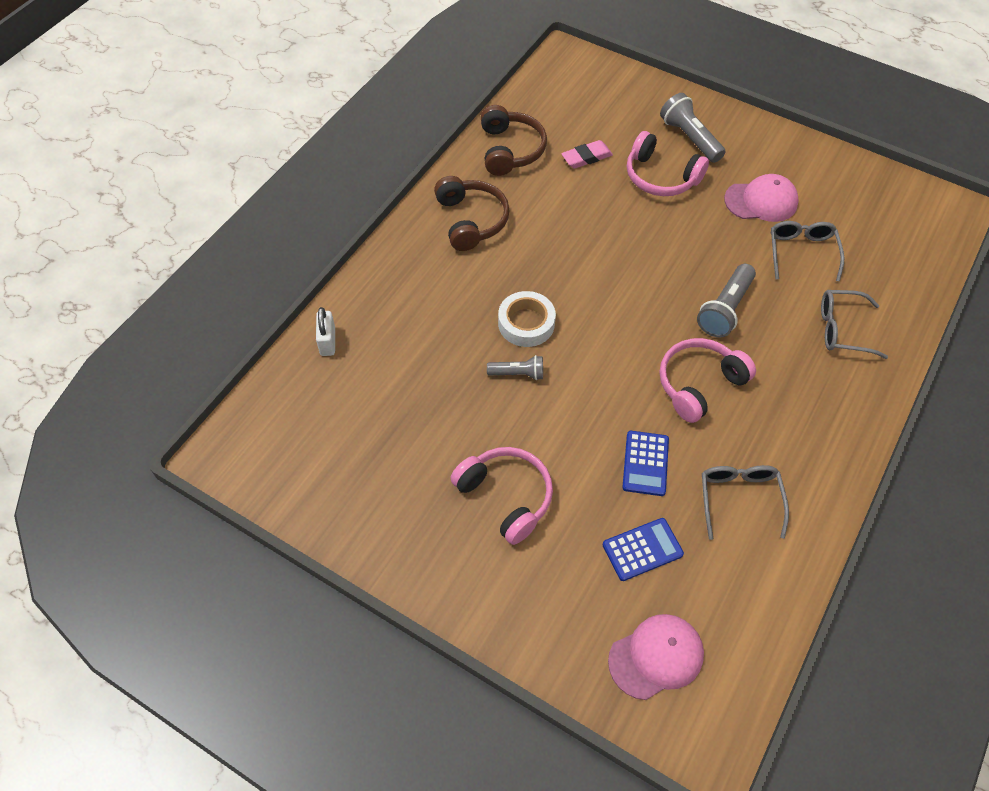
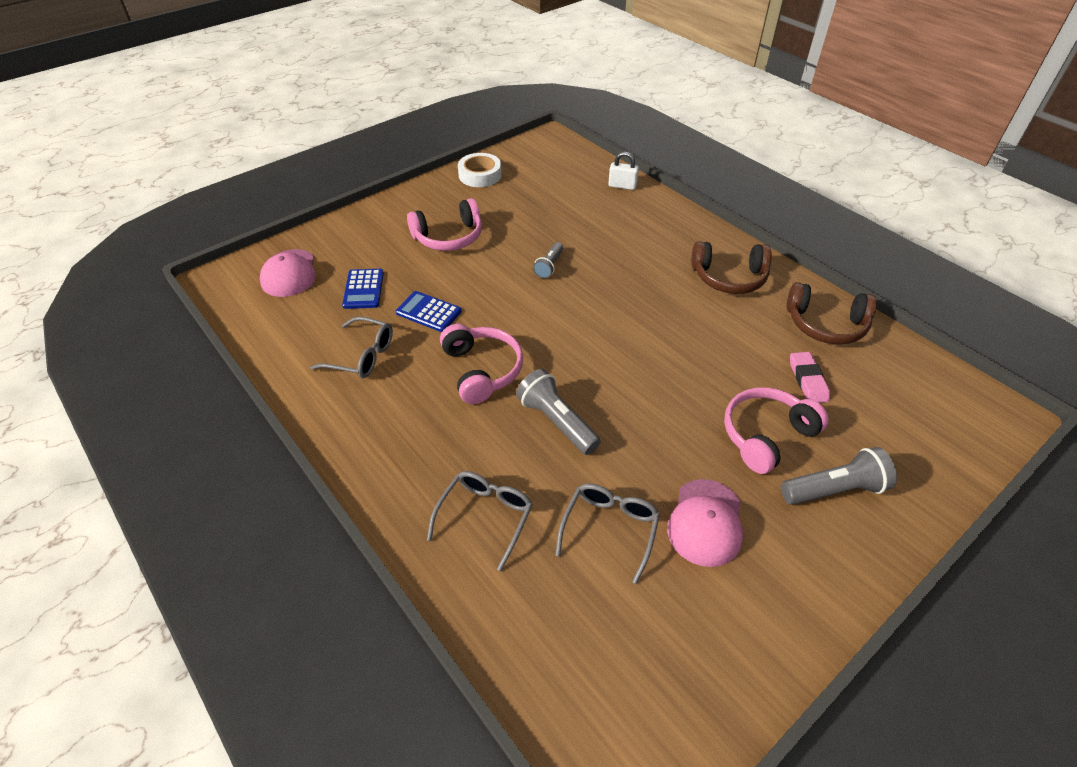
camera: 110 degrees right, 10 degrees down
(526, 323) = (598, 282): white tape -> white tape (480, 175)
(801, 252) = (610, 529): grey glasses -> grey glasses turned 90 degrees counterclockwise

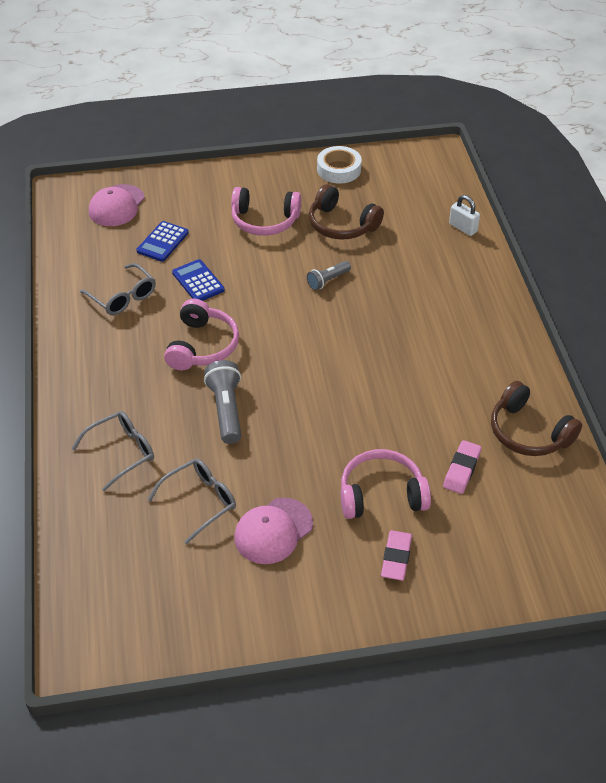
camera: 30 degrees right, 0 degrees up
(729, 278) = (480, 354): brown headphones -> brown headphones (341, 225)
(834, 489) = (396, 558): grey flashlight -> pink eraser

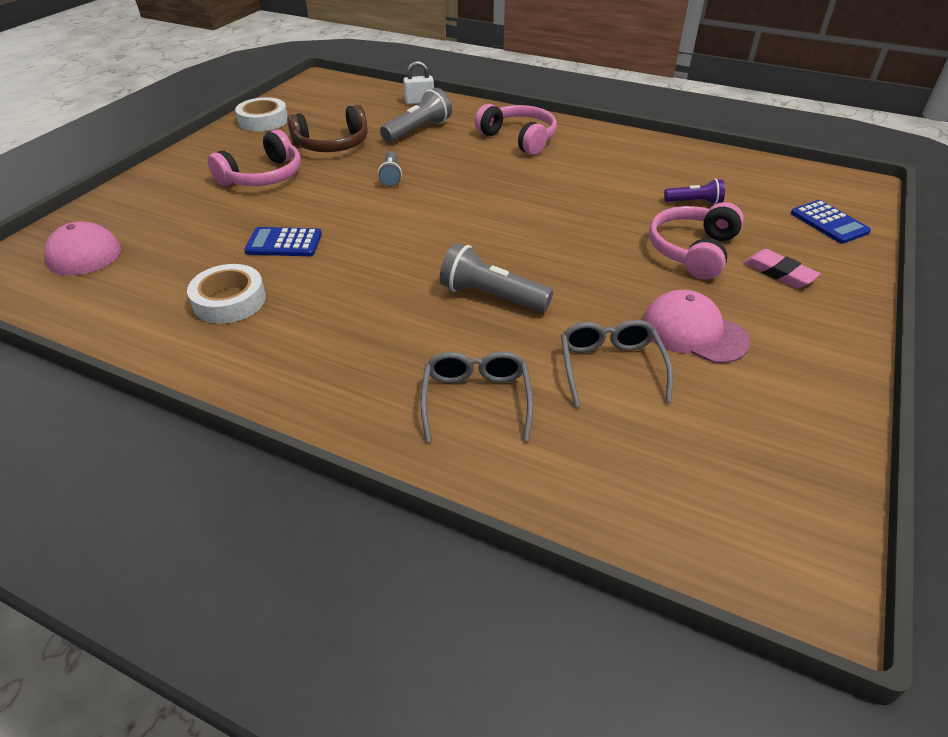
camera: 55 degrees left, 5 degrees down
(123, 297) = (229, 301): grey glasses -> white tape
(162, 242) = (190, 242): blue calculator -> blue calculator (829, 222)
(202, 346) = (380, 276): pink headphones -> pink headphones (519, 138)
(273, 531) = (693, 332): pink cap -> pink cap turned 135 degrees clockwise
(412, 255) = (418, 130): none -> grey flashlight
(461, 469) = (694, 202): pink eraser -> purple flashlight
(528, 432) = (677, 160): brown headphones -> none

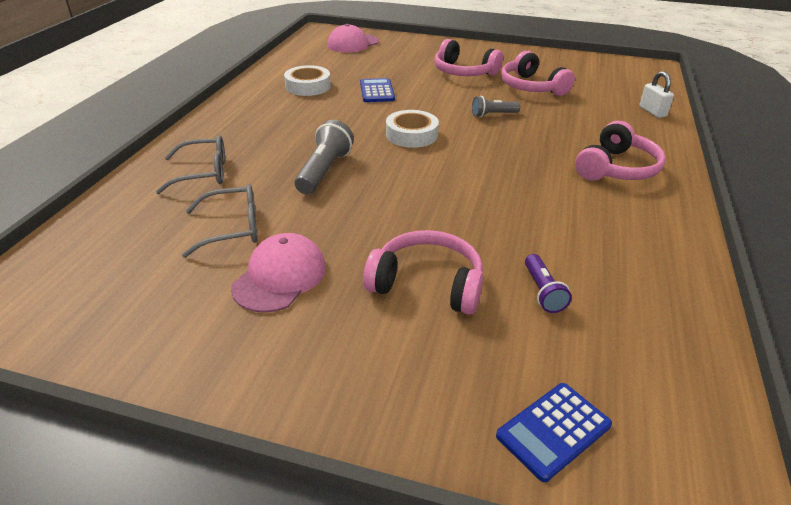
camera: 80 degrees right, 5 degrees down
(263, 121) = (551, 59): white tape -> white tape (411, 135)
(332, 144) = (531, 87): brown headphones -> pink headphones
(418, 130) = (588, 117): grey flashlight -> none
(779, 273) = (399, 353): pink eraser -> none

